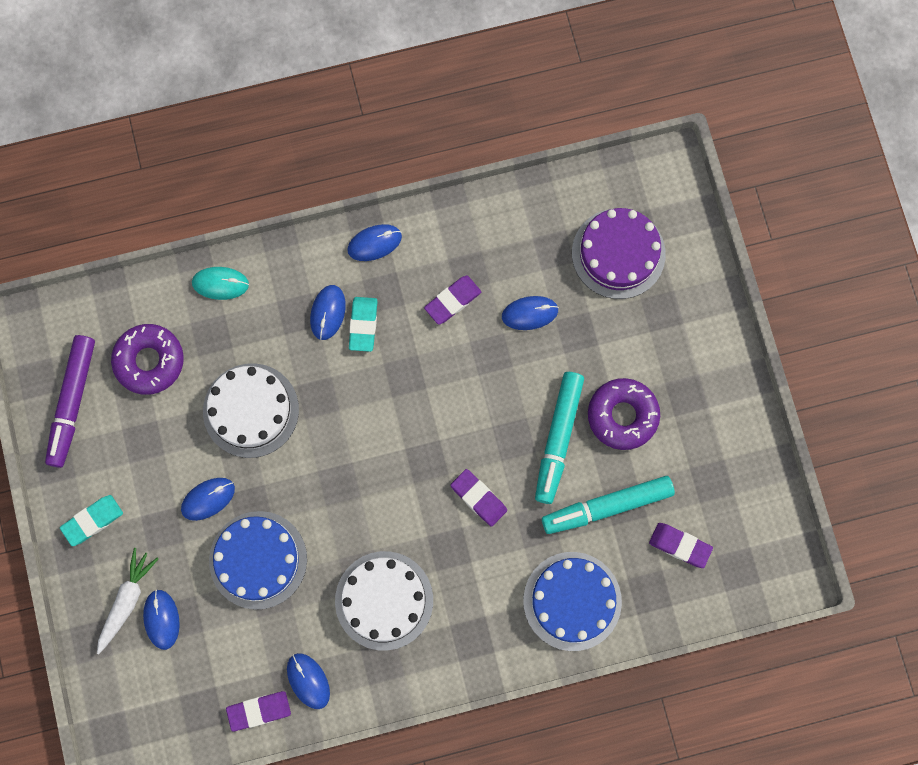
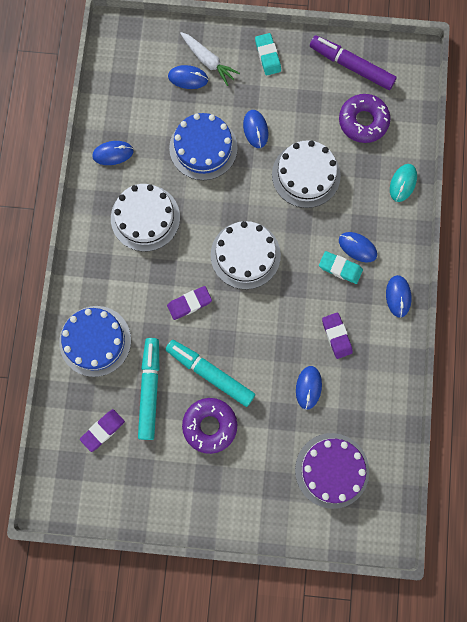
camera: 110 degrees right, 0 degrees up
(259, 711) = (106, 118): purple eraser -> none
(388, 450) = (245, 255): none -> white cake

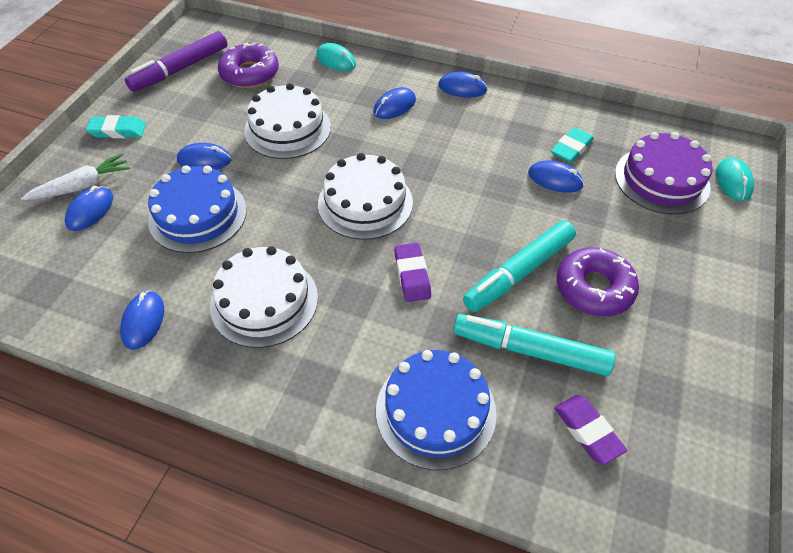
camera: 75 degrees left, 25 degrees down
(336, 336) = (496, 143): purple eraser -> none
(340, 268) = (414, 124): turquoise eraser -> turquoise eraser (571, 148)
(346, 527) = (733, 181): none -> turquoise mouse

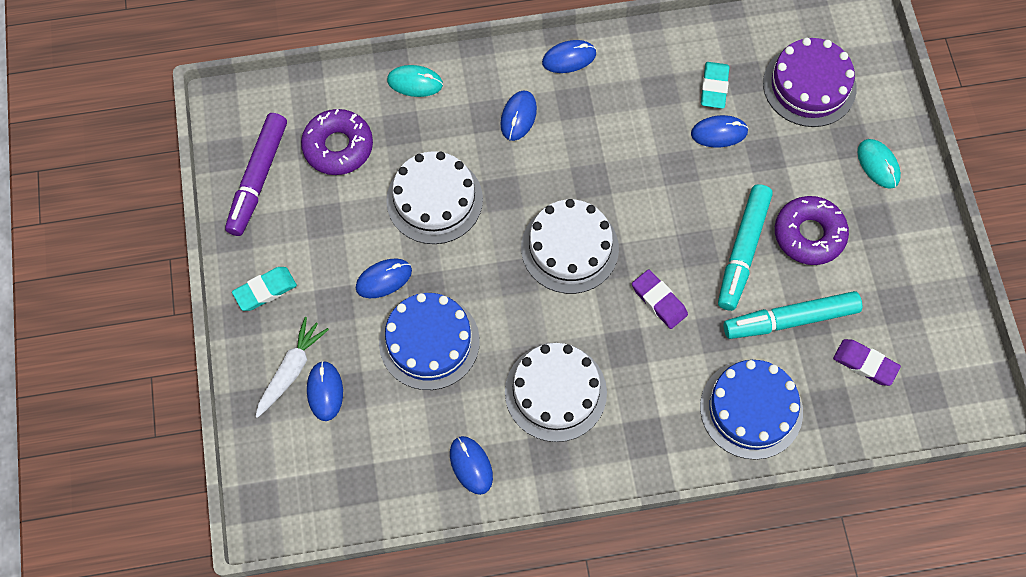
camera: 30 degrees left, 15 degrees up
(733, 181) = (869, 56): turquoise mouse -> turquoise mouse (878, 165)

